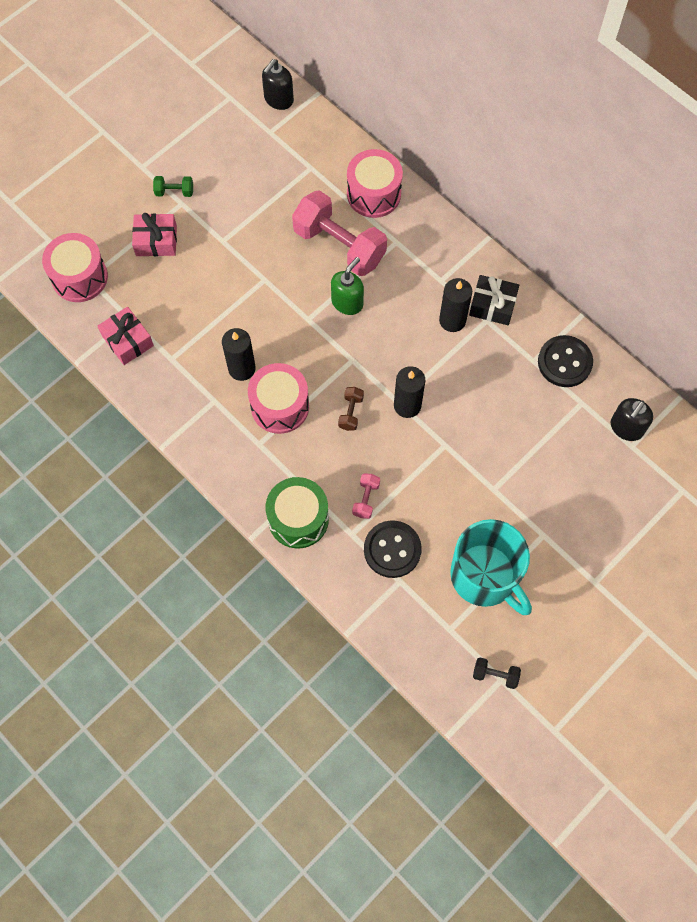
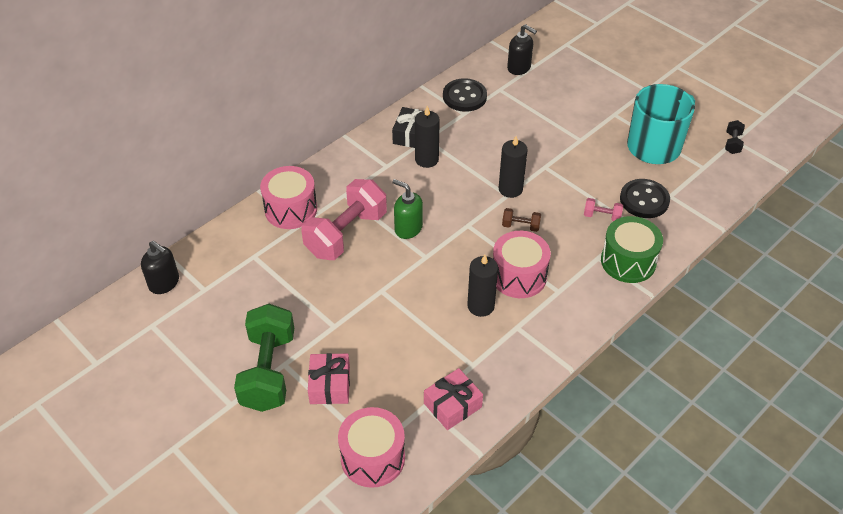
camera: 90 degrees left, 20 degrees down
(174, 192) = (268, 371): green dumbbell -> green dumbbell, size x2.36

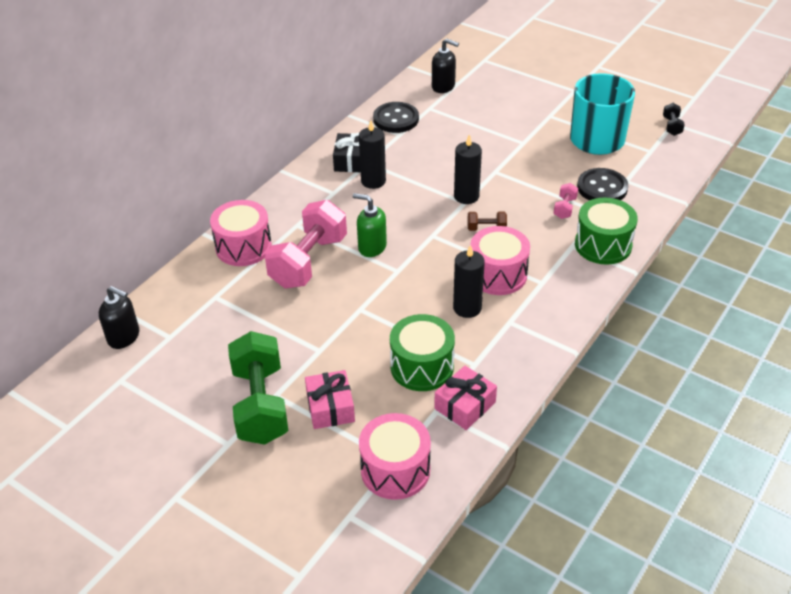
camera: 10 degrees left, 5 degrees down
(423, 359) = (422, 366): none -> green drum
(602, 216) = (565, 208): pink dumbbell -> pink dumbbell turned 75 degrees counterclockwise

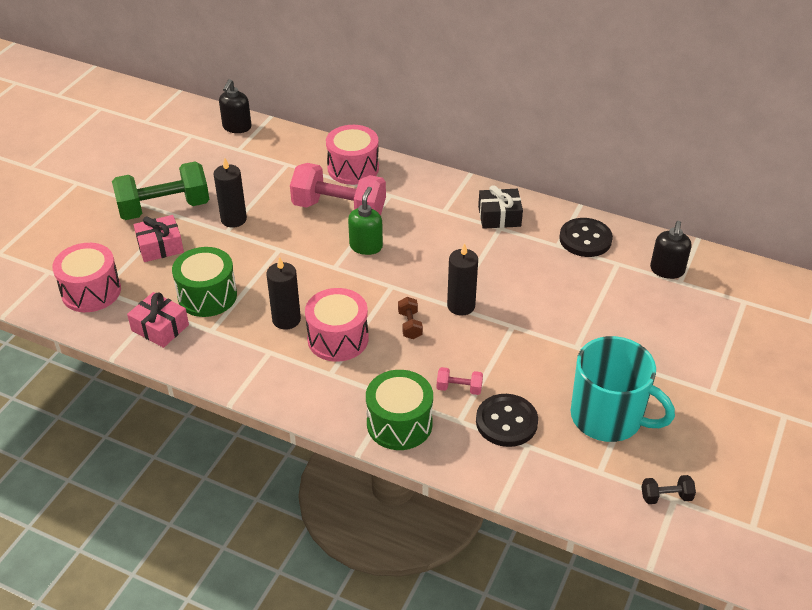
camera: 80 degrees right, 0 degrees up
(373, 181) = (469, 235): black candle -> black candle (233, 219)

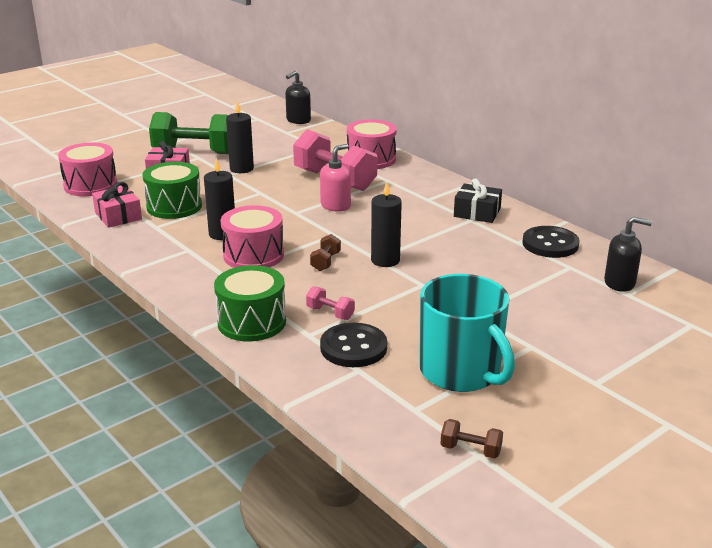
camera: 25 degrees right, 15 degrees down
(366, 246) = (336, 206): green soap dispenser -> pink soap dispenser
(666, 497) = (470, 450): black dumbbell -> brown dumbbell
(667, 270) = (620, 283): black soap dispenser -> black soap dispenser turned 120 degrees counterclockwise

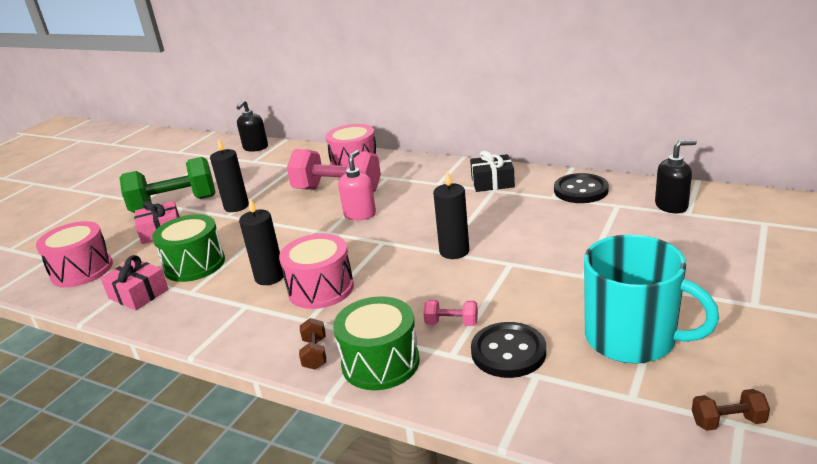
camera: 20 degrees left, 0 degrees up
(325, 262) = (399, 271): brown dumbbell -> brown dumbbell (315, 354)

